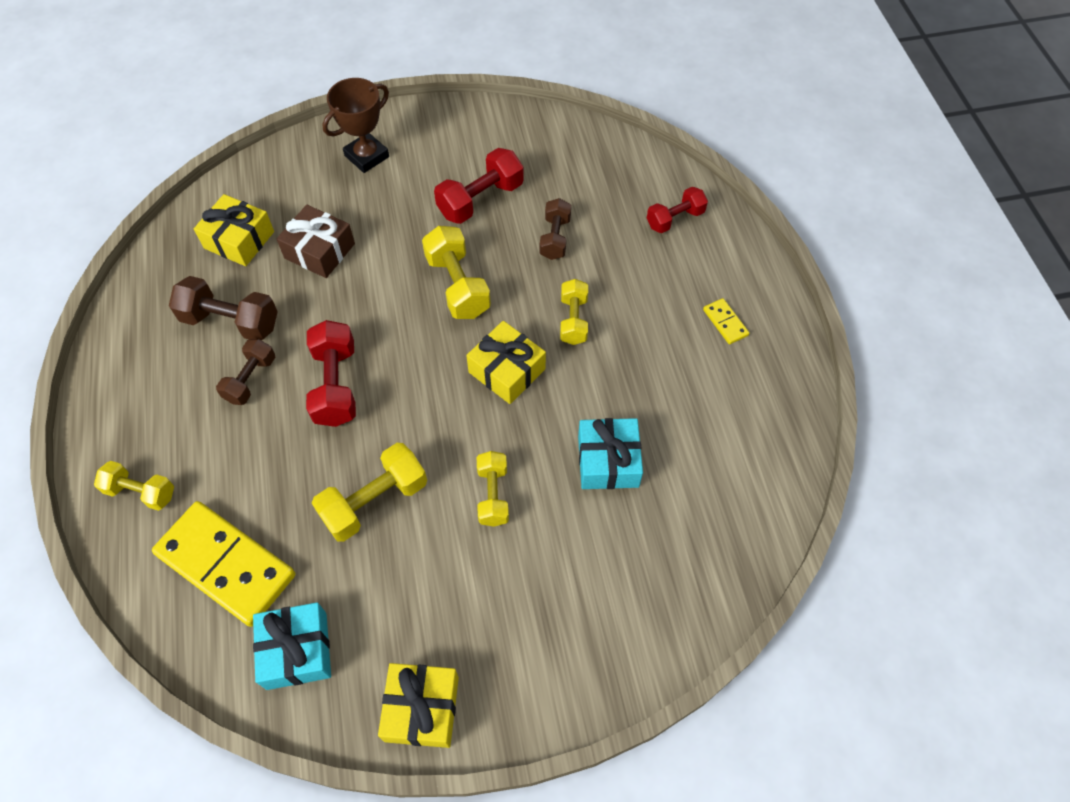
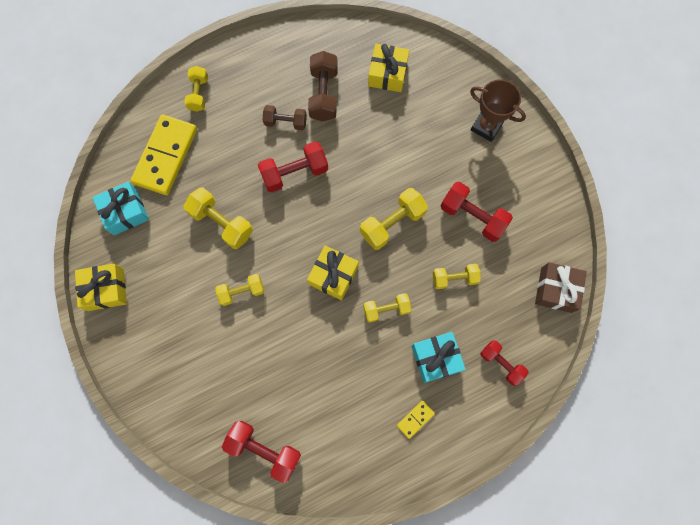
camera: 75 degrees right, 15 degrees up
(319, 251) = (394, 126): brown gift -> brown gift (556, 290)
(555, 238) = (454, 278): brown dumbbell -> yellow dumbbell
(608, 461) = (282, 358): turquoise gift -> turquoise gift (436, 358)
(732, 513) = (264, 449): none -> red dumbbell

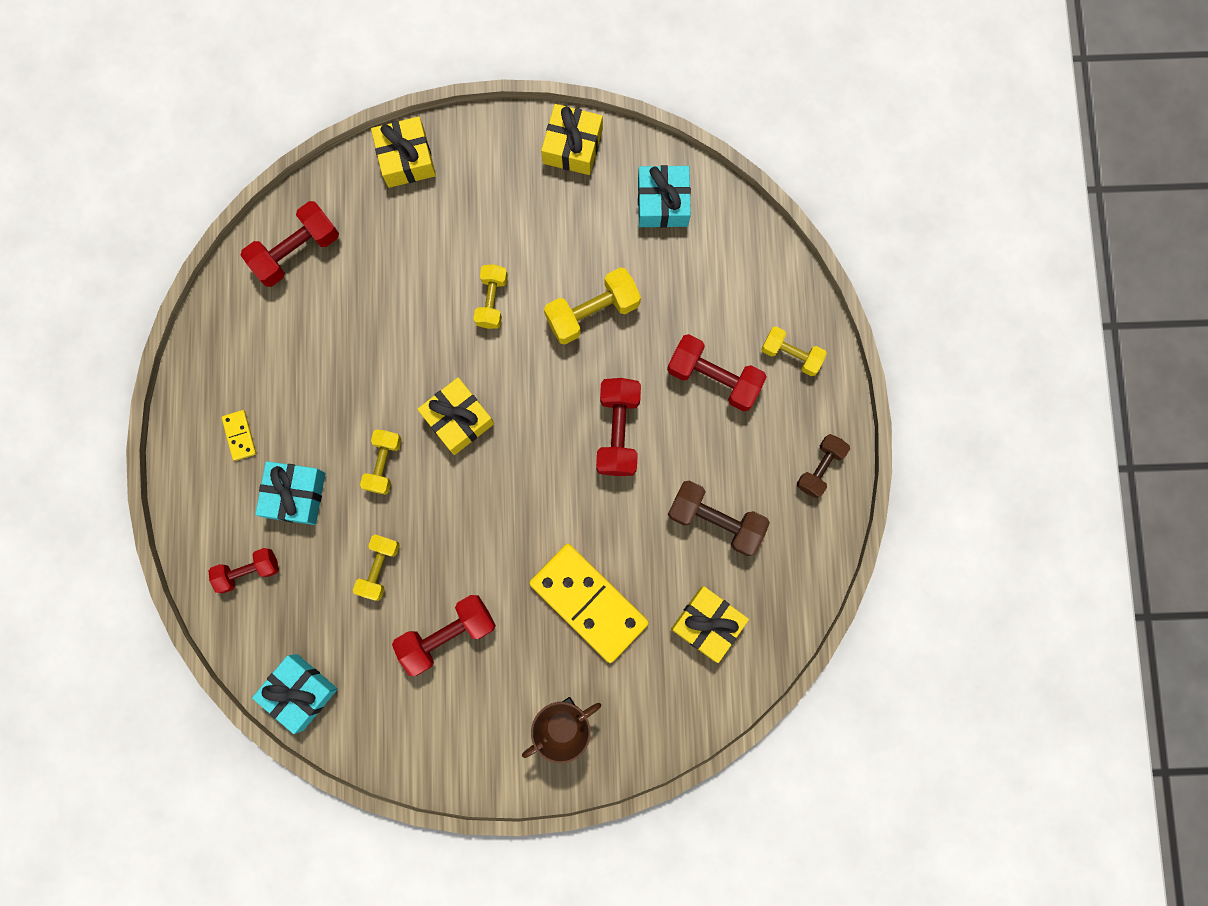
camera: 115 degrees right, 5 degrees up
(160, 403) = (406, 159): none -> yellow gift
(165, 156) = (717, 278): yellow domino -> yellow domino (589, 602)
(233, 131) = (714, 378): none -> red dumbbell
(285, 122) = (696, 451): brown dumbbell -> brown dumbbell (820, 468)
(392, 223) = (489, 524): yellow dumbbell -> none
(556, 290) = (300, 692): brown gift -> turquoise gift

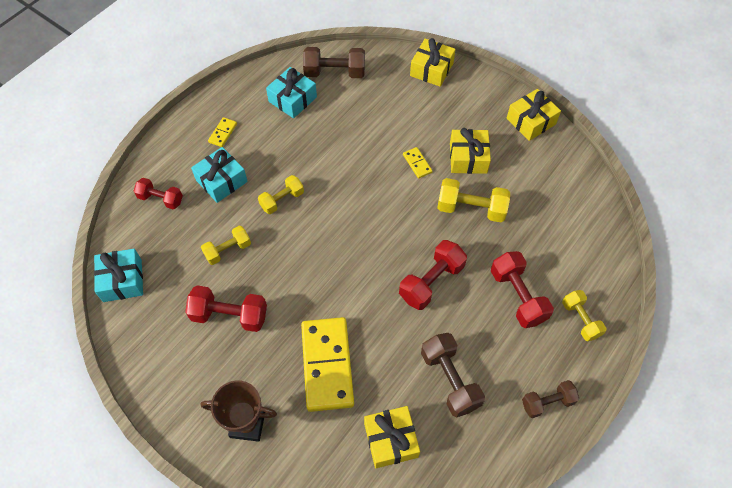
camera: 40 degrees right, 20 degrees down
(296, 251) = (334, 73): red dumbbell -> brown dumbbell
(458, 419) = (343, 208): yellow gift -> yellow gift (468, 158)
(492, 301) = (417, 163): yellow dumbbell -> yellow domino
(662, 202) = (562, 182): turquoise gift -> turquoise gift (292, 99)

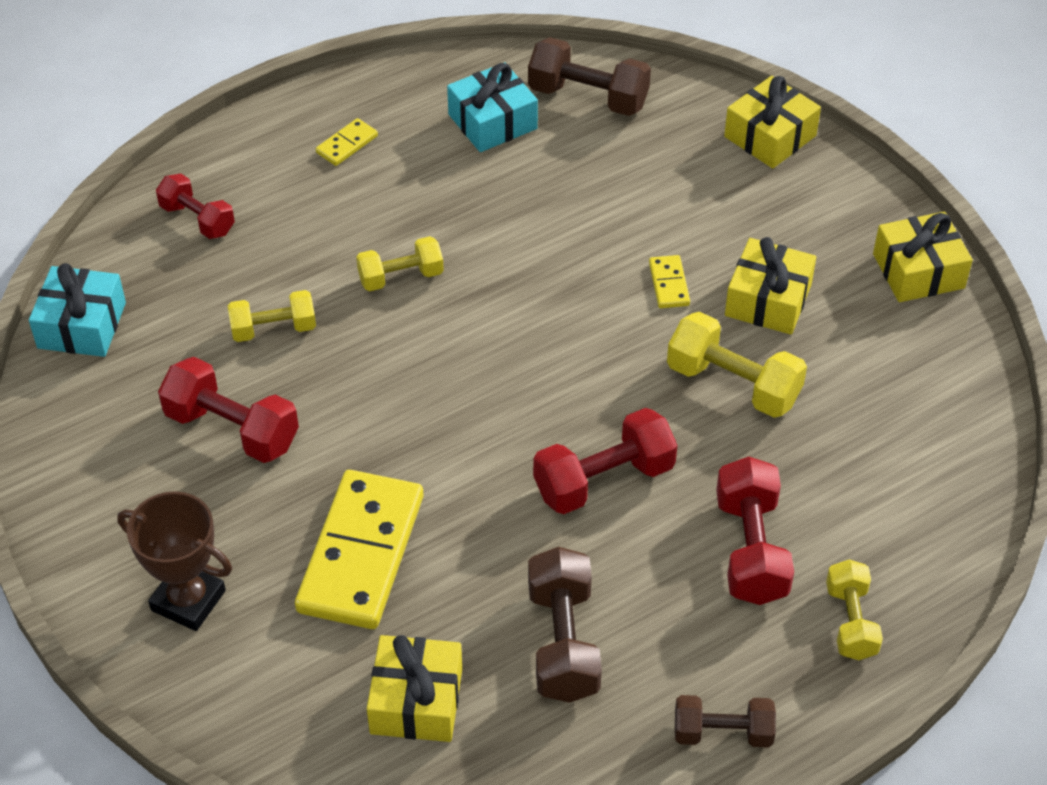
camera: 20 degrees right, 10 degrees down
(221, 181) = (311, 219): turquoise gift -> none

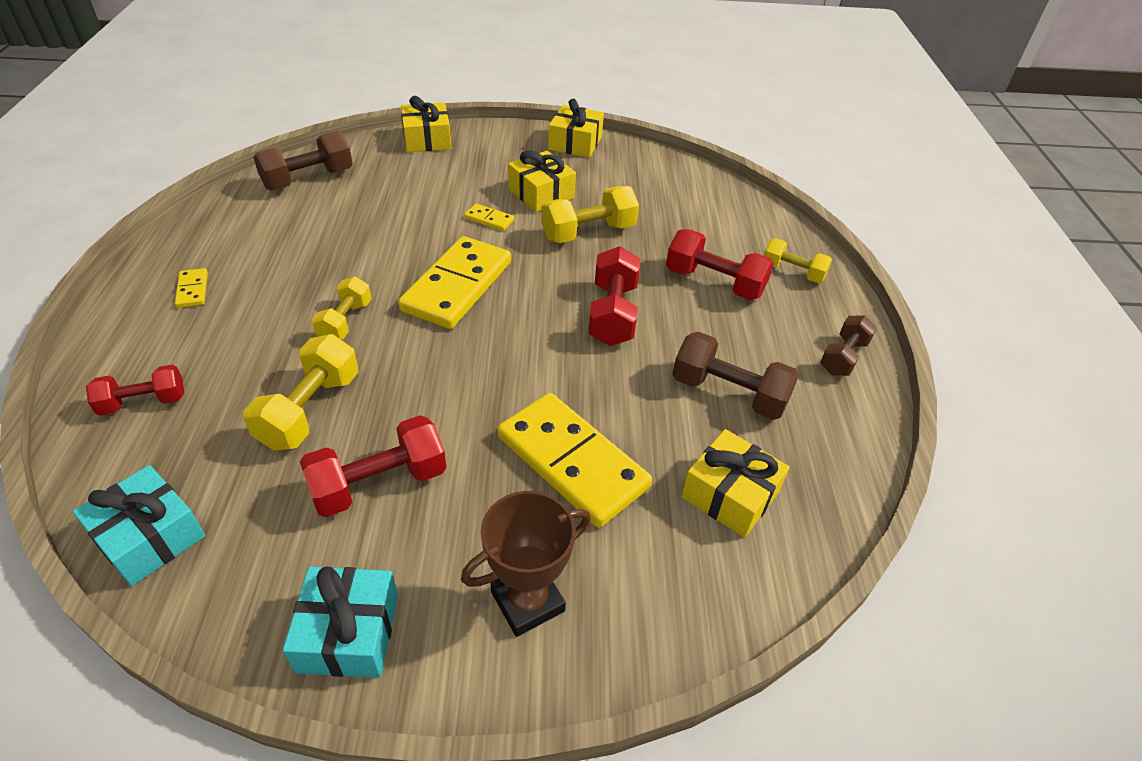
camera: 60 degrees left, 5 degrees down
(273, 329) = (310, 410): yellow dumbbell -> yellow dumbbell, size x1.52
(492, 121) = (271, 221): turquoise gift -> turquoise gift (348, 633)
(529, 327) = (457, 286): none -> yellow domino

